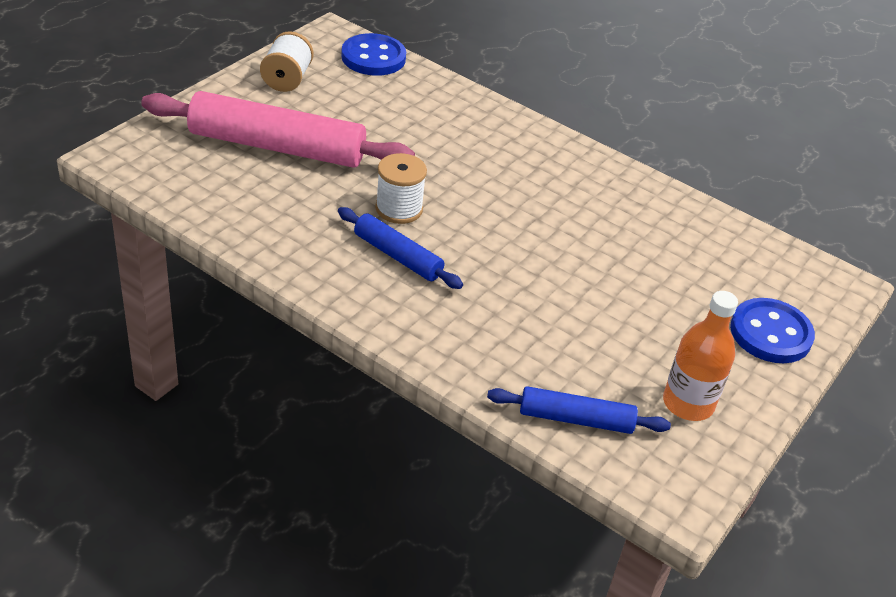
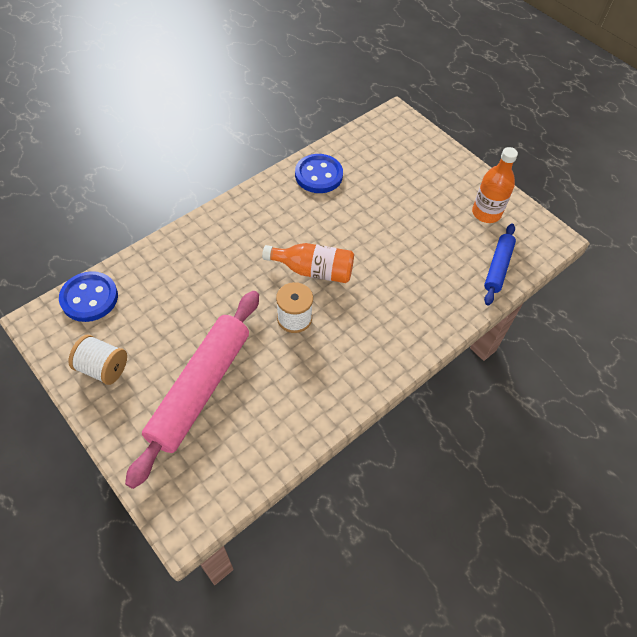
camera: 75 degrees left, 15 degrees up
(397, 256) = (346, 329): blue rolling pin -> none
(482, 219) = (313, 270): none -> orange bottle
(770, 333) = (433, 160): blue button -> blue button (318, 175)

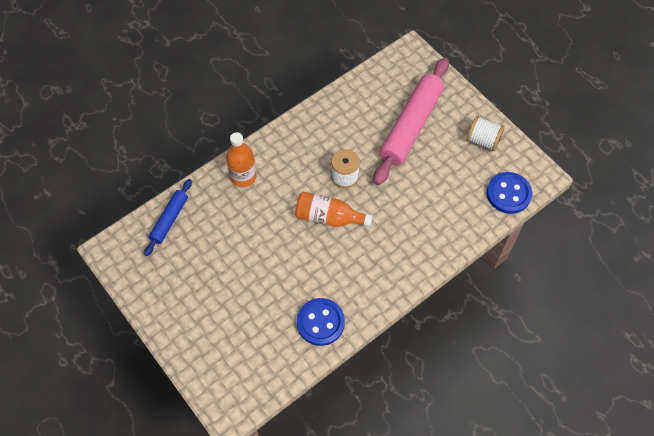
camera: 175 degrees left, 5 degrees up
(486, 213) = (163, 276): orange bottle -> orange bottle (243, 176)

